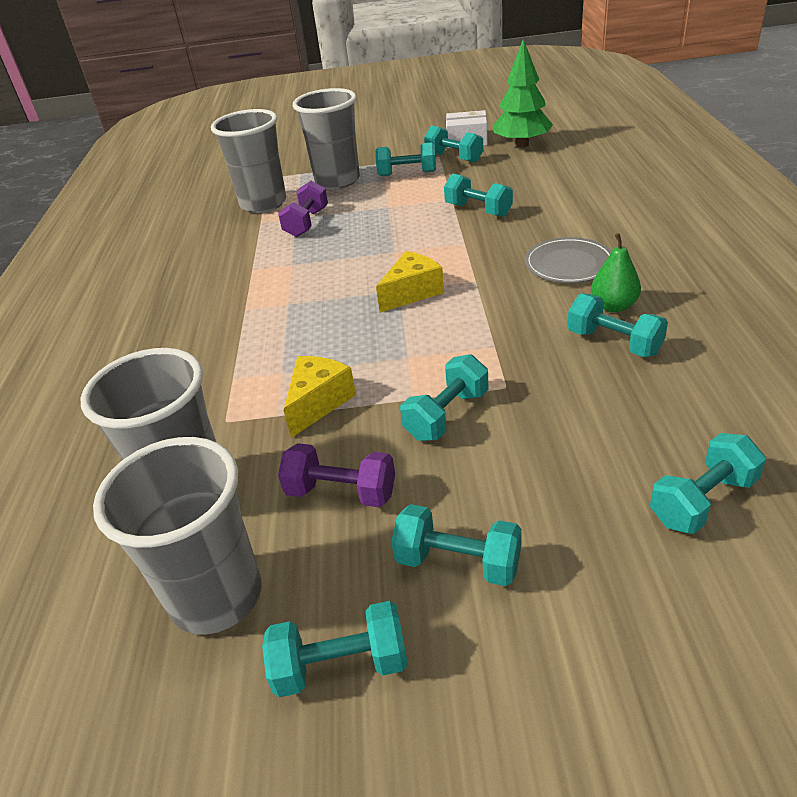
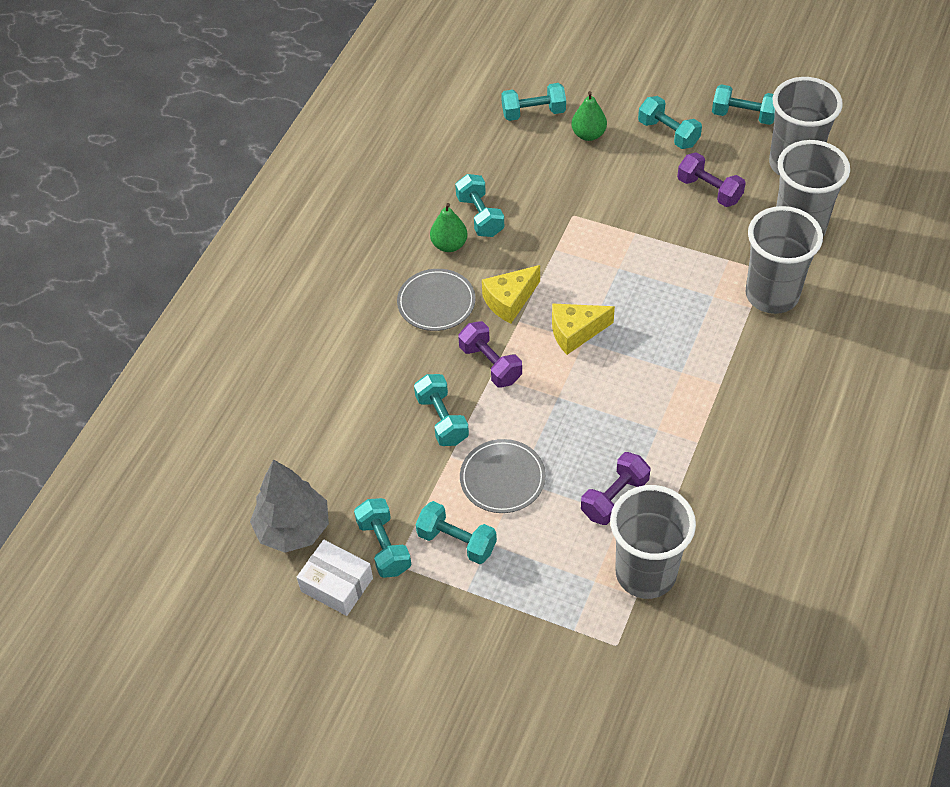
camera: 155 degrees left, 15 degrees up
(318, 403) = (697, 257): yellow cheese -> yellow cheese (509, 301)
(337, 181) = (540, 577): grey cup -> grey cup (772, 295)
(401, 203) = (502, 478): none -> grey plate
(447, 415) = (622, 211): turquoise dumbbell -> none
(472, 248) = (490, 364): none -> purple dumbbell
(522, 144) = (293, 528): green tree -> grey tree
(583, 502) = (588, 134): none -> green pear

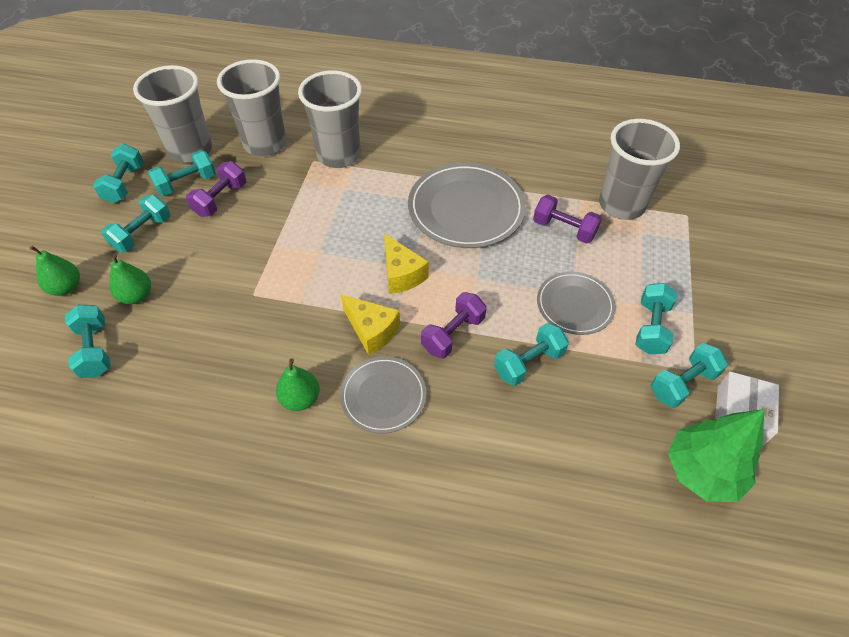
camera: 105 degrees left, 0 degrees up
(293, 528) = (702, 471): grey tree -> green tree
(480, 216) = (256, 376): turquoise dumbbell -> turquoise dumbbell (186, 183)
(608, 88) = (66, 287): none -> green pear
(664, 406) = (466, 208): none -> grey plate

